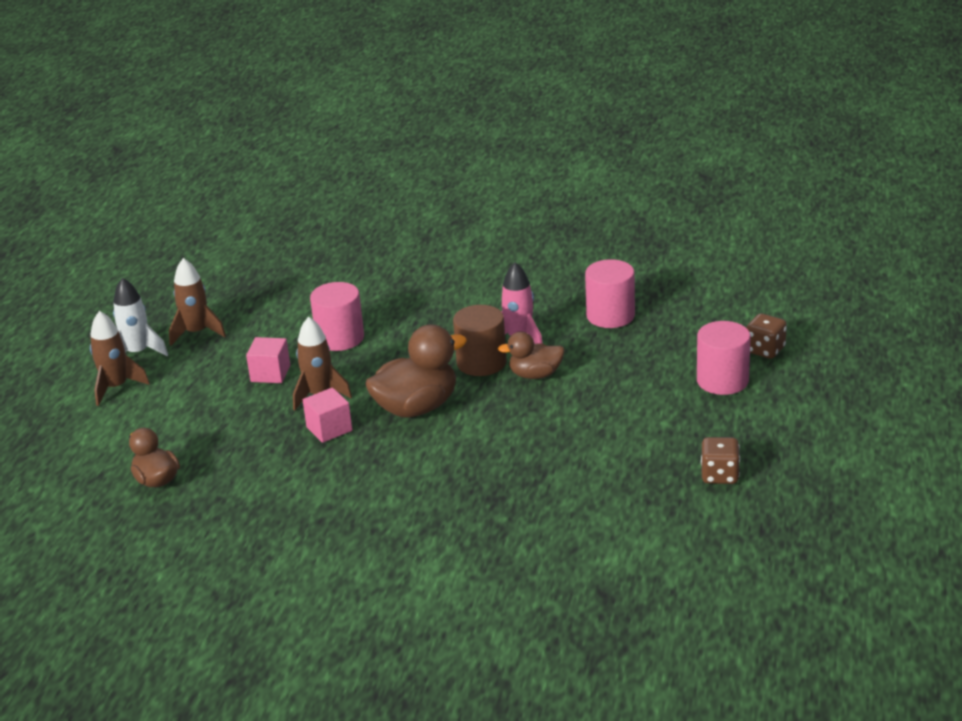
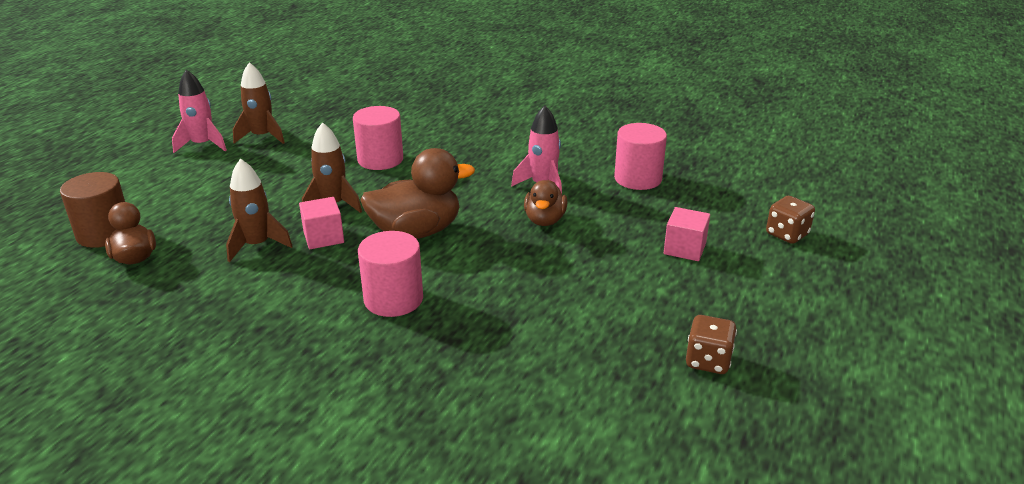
camera: 10 degrees right, 0 degrees up
(116, 387) = (163, 169): brown rocket -> brown rocket (257, 245)
(138, 353) = (203, 145): white rocket -> pink rocket
(270, 373) = (302, 179): pink cube -> pink cube (684, 249)
(481, 363) = (498, 201): brown cylinder -> brown cylinder (104, 233)
(535, 375) = (545, 220): brown duck -> brown duck turned 90 degrees counterclockwise
(722, 381) = (735, 257): pink cylinder -> pink cylinder (393, 299)

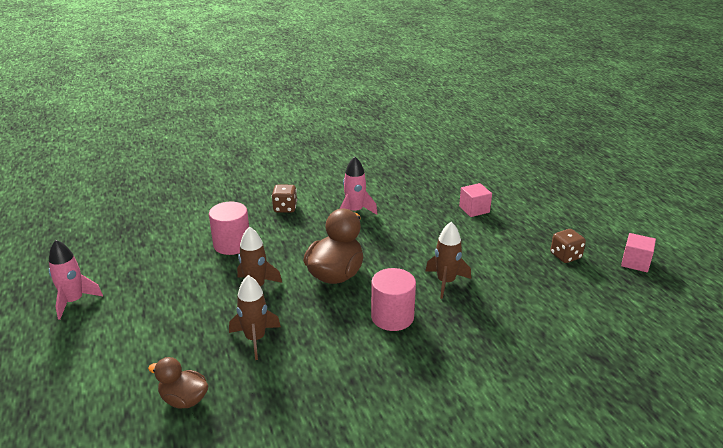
camera: 45 degrees left, 0 degrees up
(104, 233) = (124, 401): brown cylinder -> none
(262, 137) = (113, 272): brown rocket -> brown rocket (446, 282)
(323, 237) = (288, 309): pink cube -> pink cube (635, 262)
(545, 220) = (389, 230): brown duck -> none
(638, 178) = (394, 183): pink cylinder -> none
(787, 234) = (500, 179): brown dice -> brown dice (285, 208)

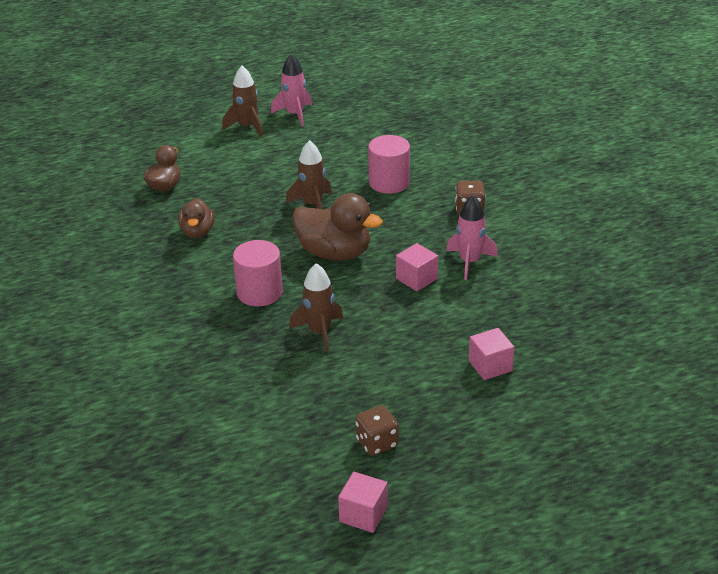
camera: 90 degrees right, 5 degrees up
(255, 339) = (234, 212): brown rocket -> brown rocket (247, 127)
(287, 365) = (197, 232): none -> brown duck
(375, 235) = (416, 279): none -> pink cube

